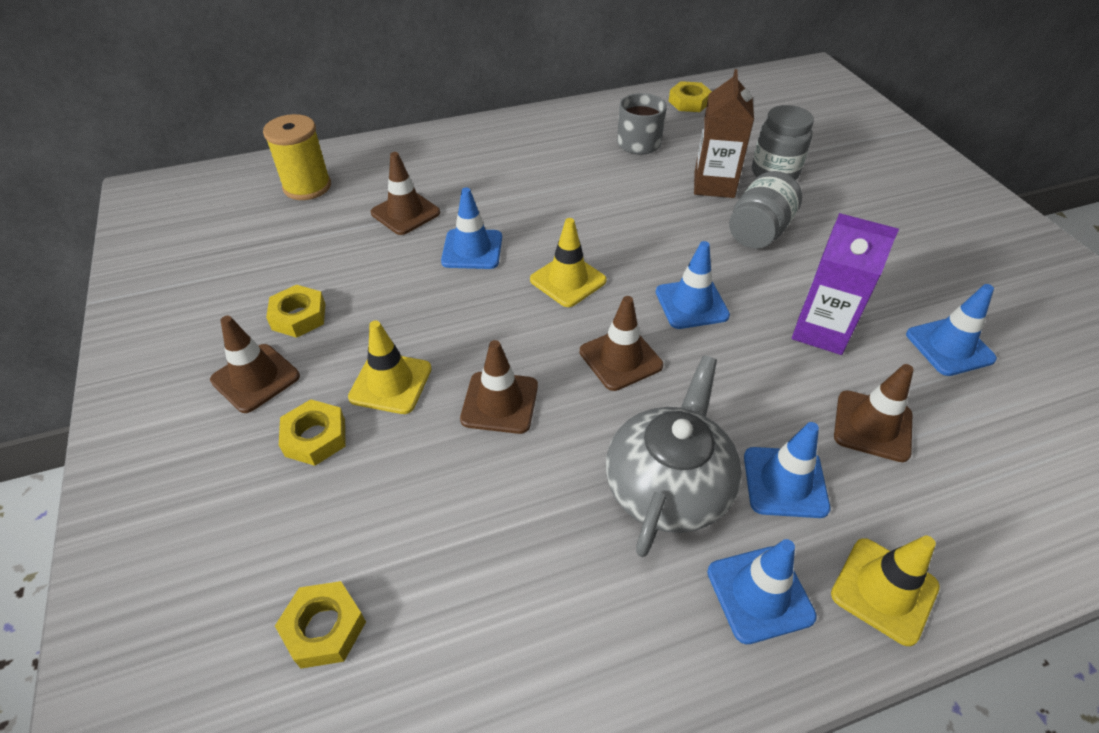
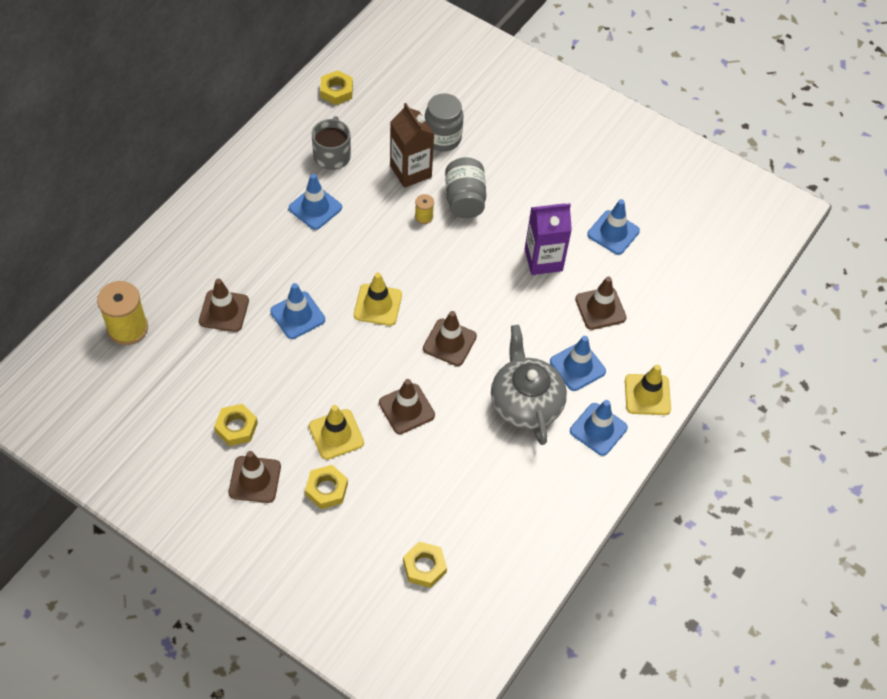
camera: 40 degrees left, 10 degrees up
(691, 304) = (462, 281): blue traffic cone -> blue traffic cone (315, 208)
(695, 227) = (424, 217): none -> yellow spool

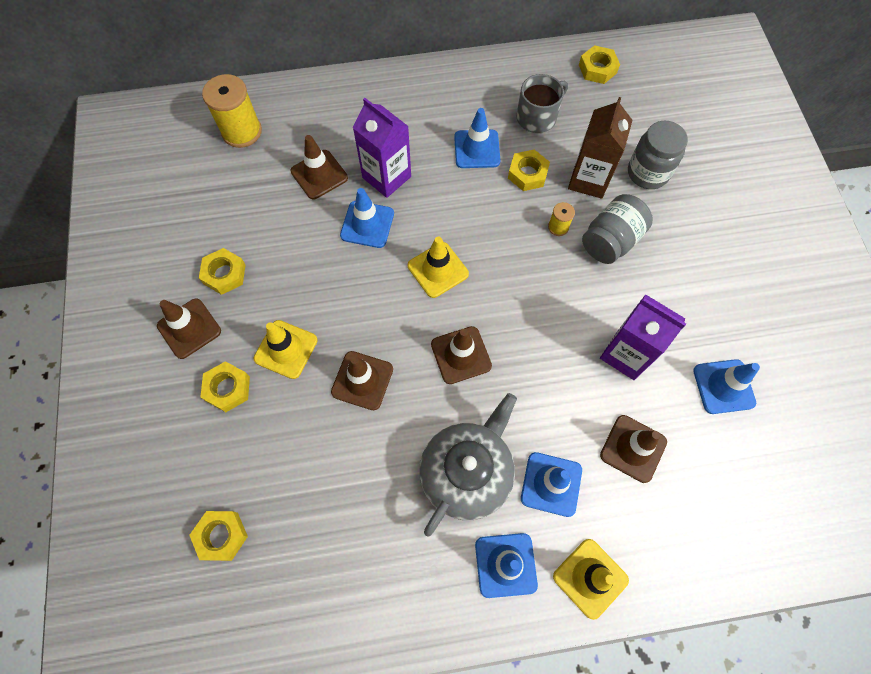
camera: 50 degrees right, 10 degrees up
(274, 275) = (386, 177): none -> purple carton
(367, 198) = (527, 174): none -> yellow nut

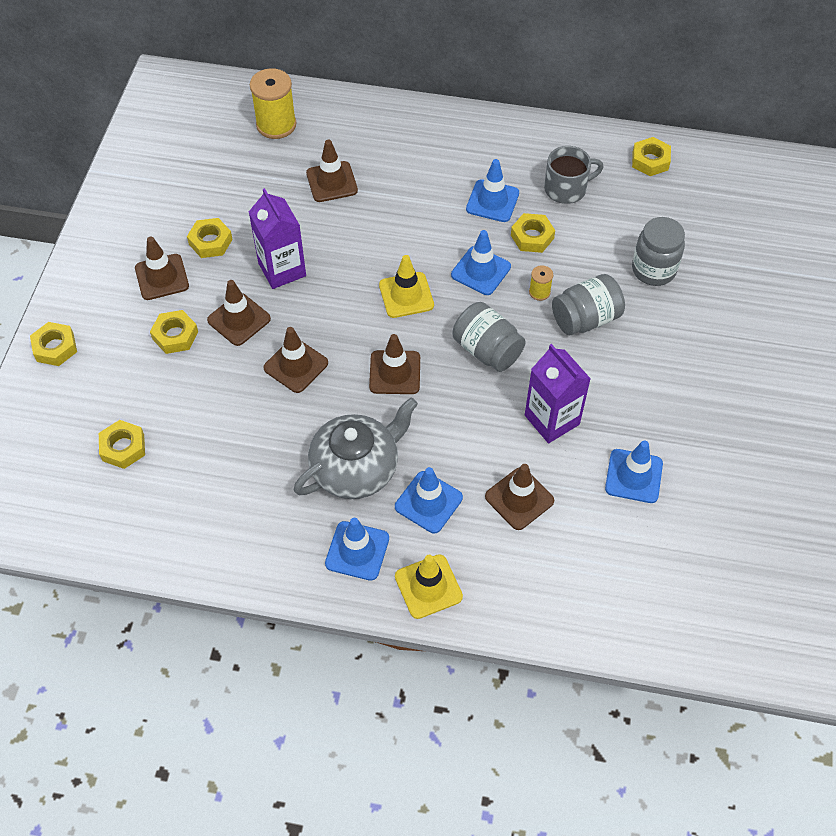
camera: 20 degrees right, 10 degrees down
(105, 445) = (55, 347): none -> yellow nut
(286, 349) = (239, 319): yellow traffic cone -> brown traffic cone
(367, 224) = (357, 237): blue traffic cone -> blue traffic cone (481, 271)
(386, 177) = (394, 202): purple carton -> purple carton (282, 269)
(536, 302) = (487, 350): none -> grey jar
(588, 180) = (590, 259): brown carton -> none

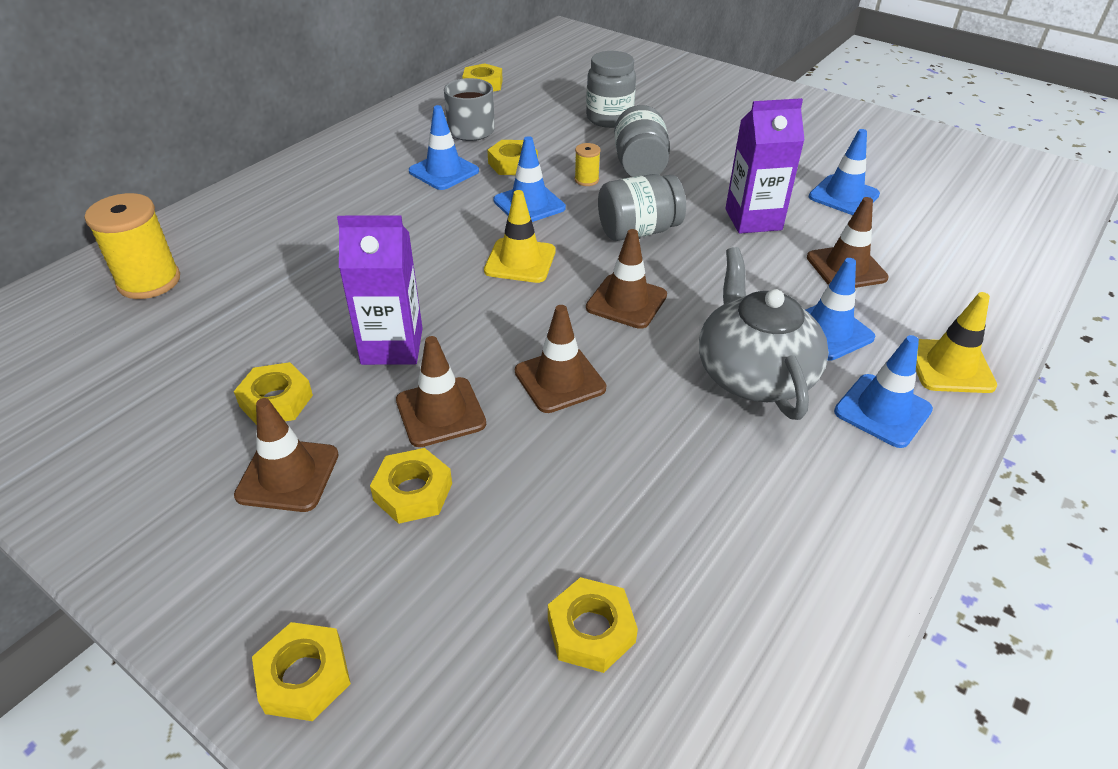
camera: 65 degrees left, 15 degrees down
(332, 182) = (296, 265): brown traffic cone -> none

